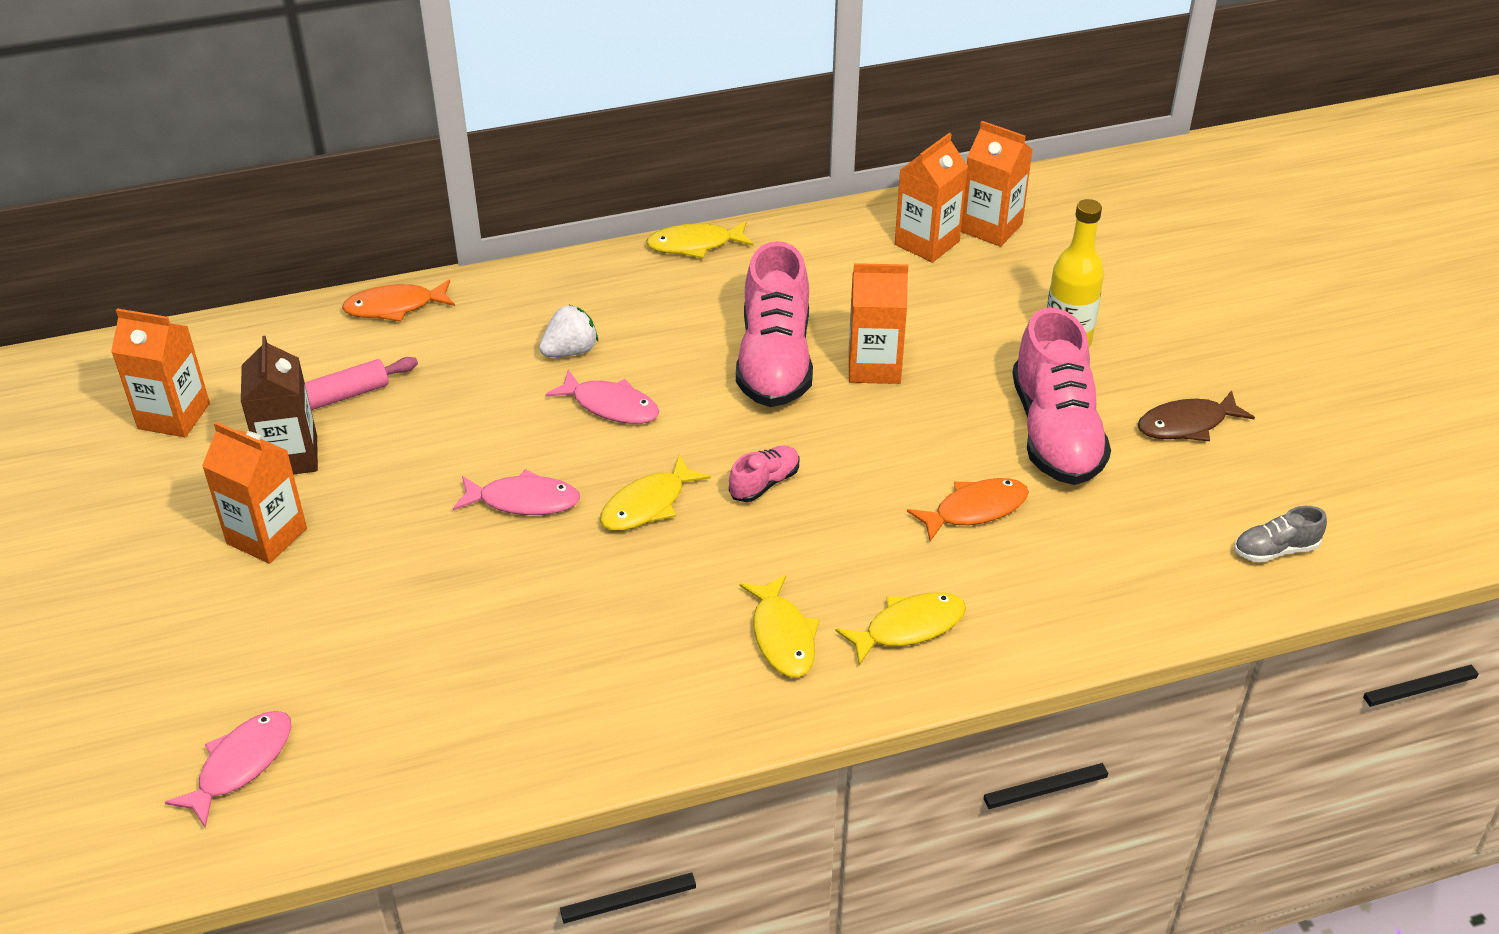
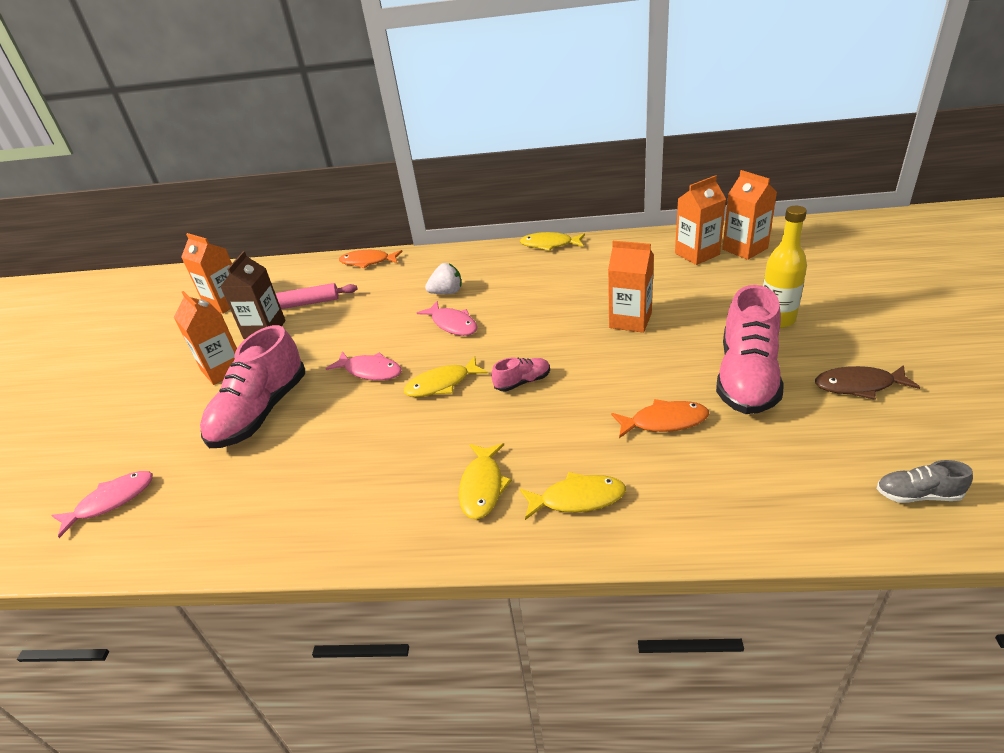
camera: 25 degrees right, 5 degrees down
(775, 361) = (566, 310): pink shoe -> pink shoe (261, 412)

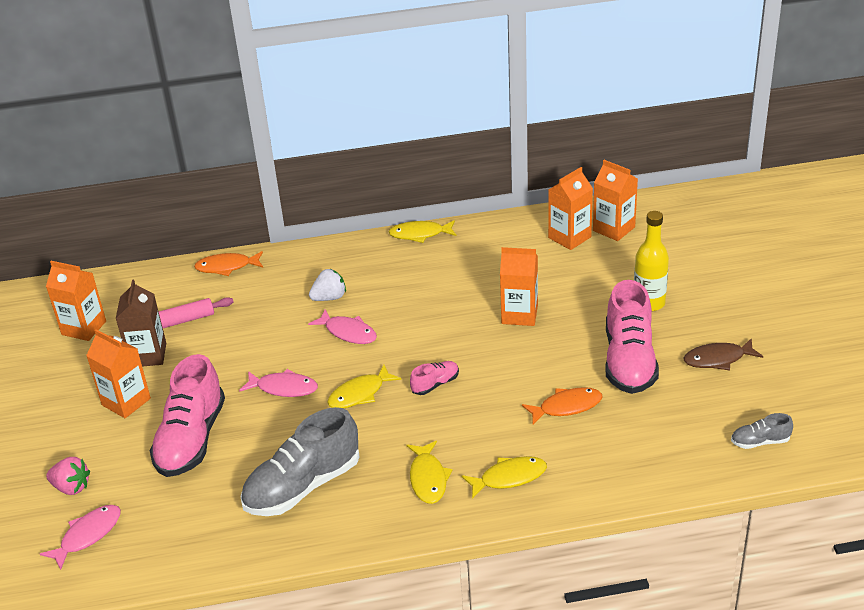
camera: 15 degrees left, 0 degrees up
(128, 447) = (71, 487): none -> pink strawberry
(345, 477) = (303, 486): none -> grey shoe

